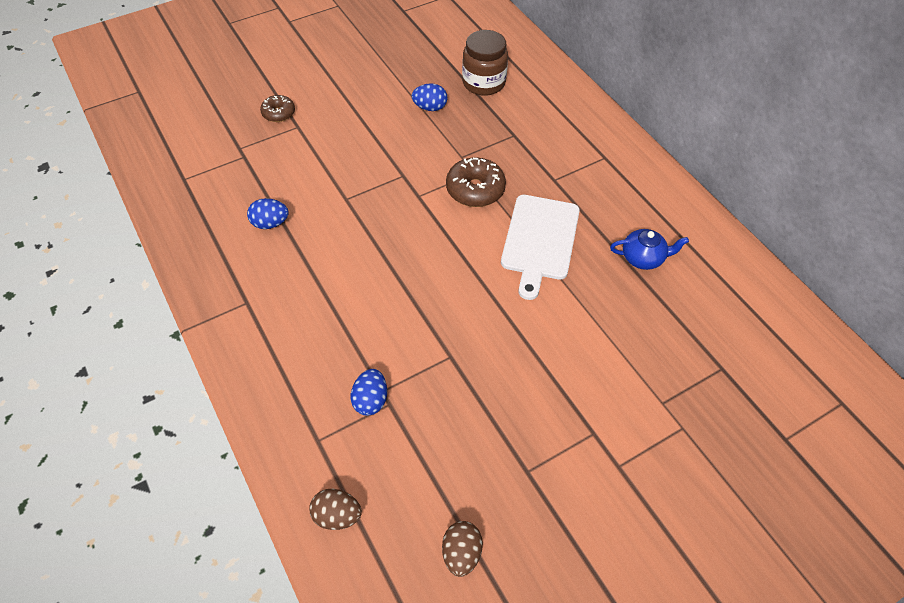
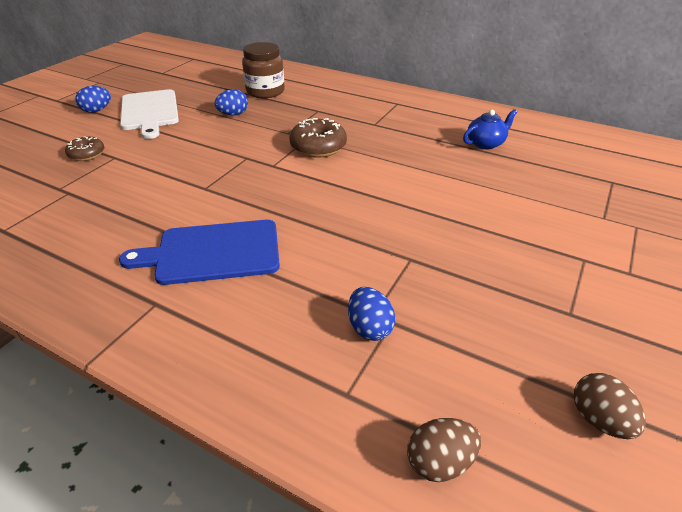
camera: 30 degrees left, 15 degrees down
(270, 223) = (136, 230): blue egg -> blue egg (97, 110)
(310, 274) = (213, 252): none -> blue cutting board
(539, 240) = (401, 159): white cutting board -> white cutting board (149, 112)

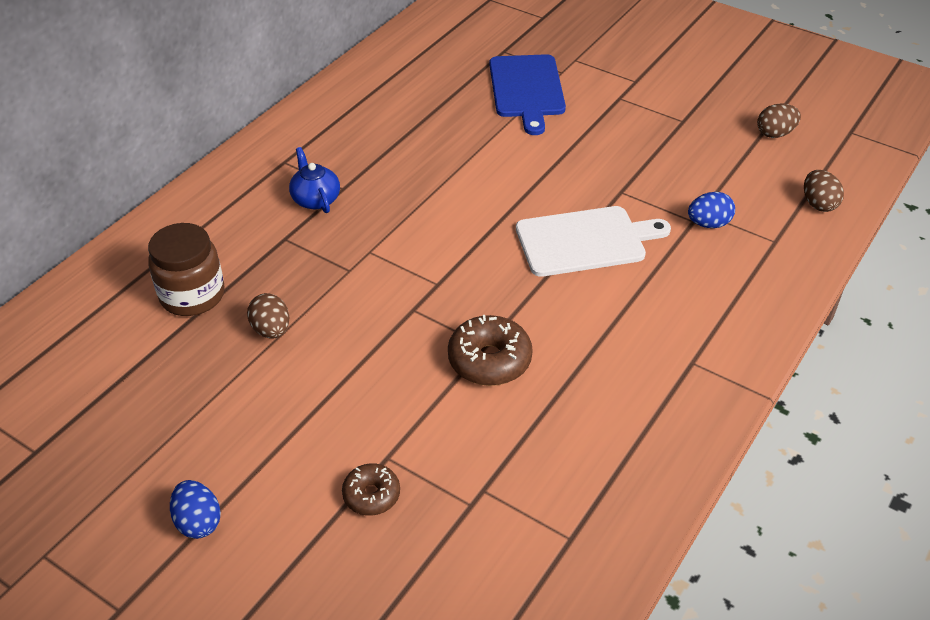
camera: 85 degrees left, 5 degrees up
(149, 112) = (228, 440): white cutting board -> white cutting board (585, 241)
(213, 252) = (613, 326): blue cutting board -> blue cutting board (526, 89)
(233, 114) = (271, 330): blue egg -> brown egg
(318, 147) = (397, 242): brown donut -> brown donut (489, 360)
(486, 143) = (414, 109): blue teapot -> blue teapot (315, 199)

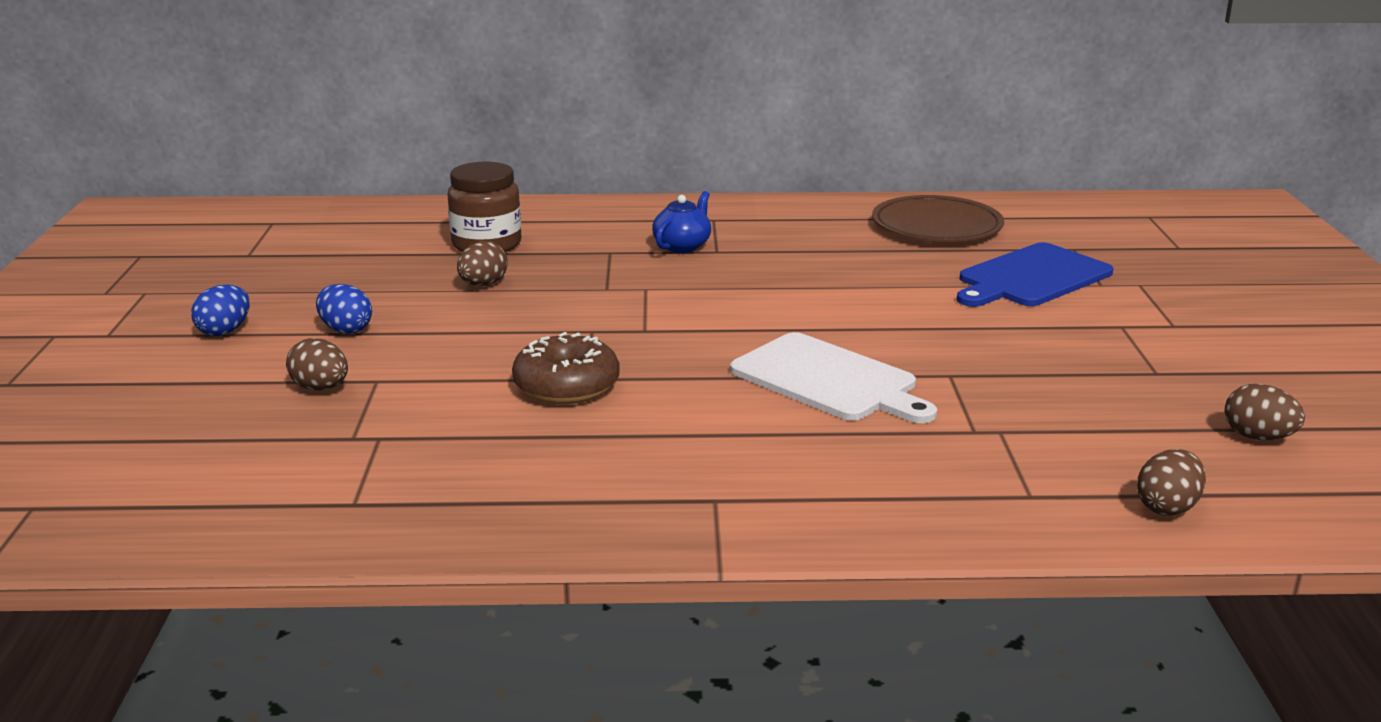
camera: 55 degrees right, 20 degrees down
(371, 495) = (321, 388): brown donut -> brown egg
(412, 78) = (936, 226): none -> brown plate
(708, 224) = (985, 442): blue egg -> blue egg (346, 330)

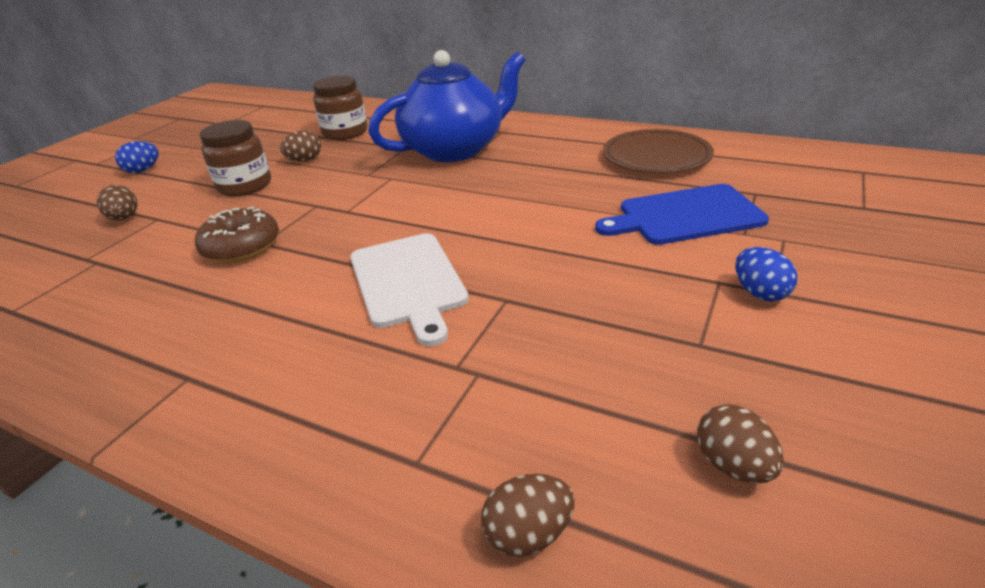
camera: 30 degrees right, 10 degrees up
(346, 330) = (195, 180): blue egg -> blue egg (760, 293)
(444, 325) = (245, 186): none -> brown jar
(682, 246) = (455, 149): blue teapot -> blue teapot, size x2.42

